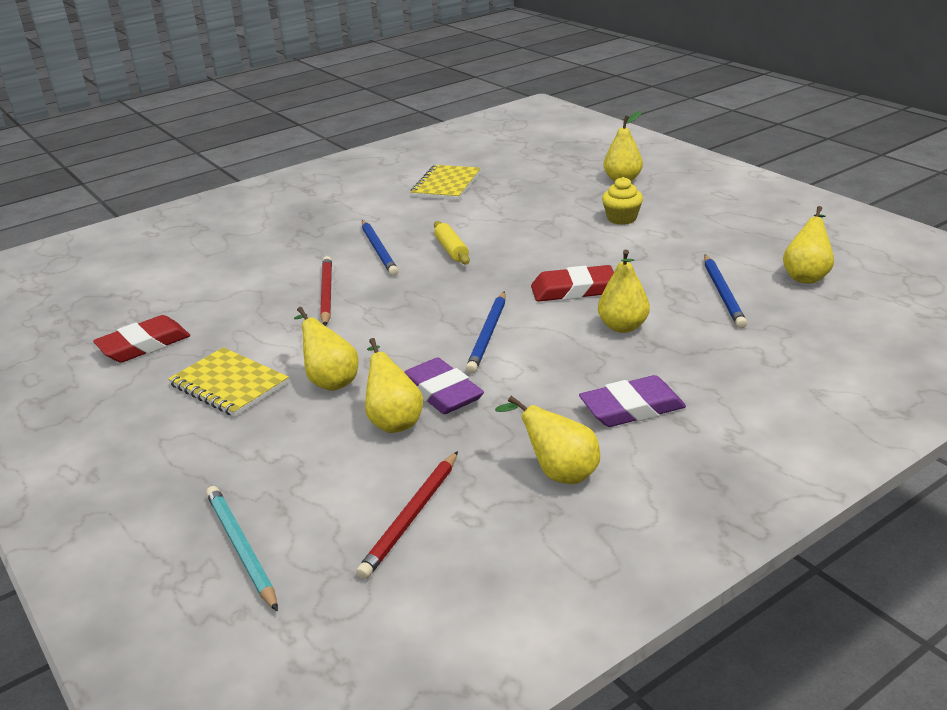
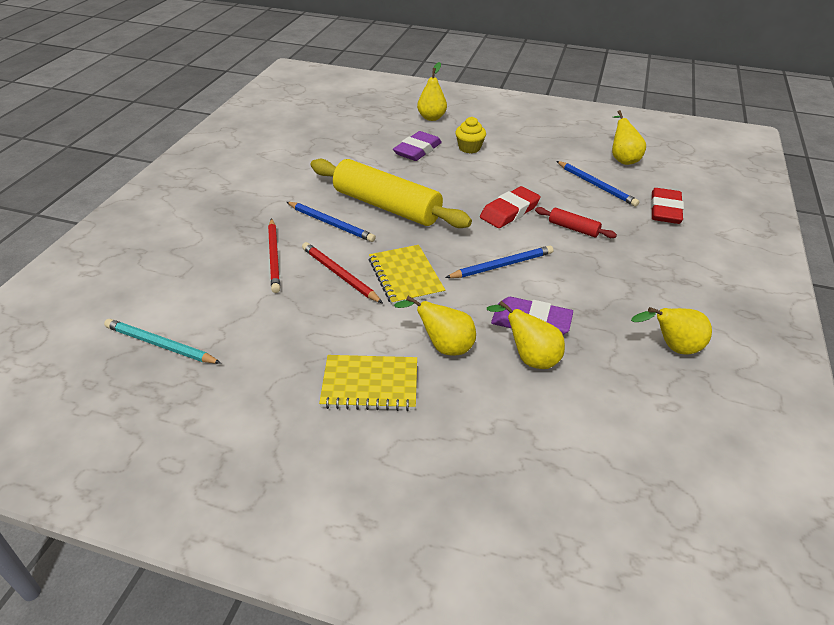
camera: 40 degrees left, 10 degrees up
(144, 345) = (242, 382): red eraser -> red eraser (665, 210)
(241, 549) = (568, 512): turquoise pencil -> turquoise pencil (160, 345)
(412, 517) = (637, 423): red pencil -> red pencil (274, 257)
(446, 185) = (309, 152): yellow notebook -> yellow notebook (405, 276)
(451, 250) = (386, 206): yellow rolling pin -> yellow rolling pin, size x2.31
(488, 334) = (501, 265): blue pencil -> blue pencil turned 90 degrees counterclockwise
(623, 327) = (573, 228): yellow pear -> red rolling pin
(632, 408) = (651, 284): purple eraser -> purple eraser (417, 150)

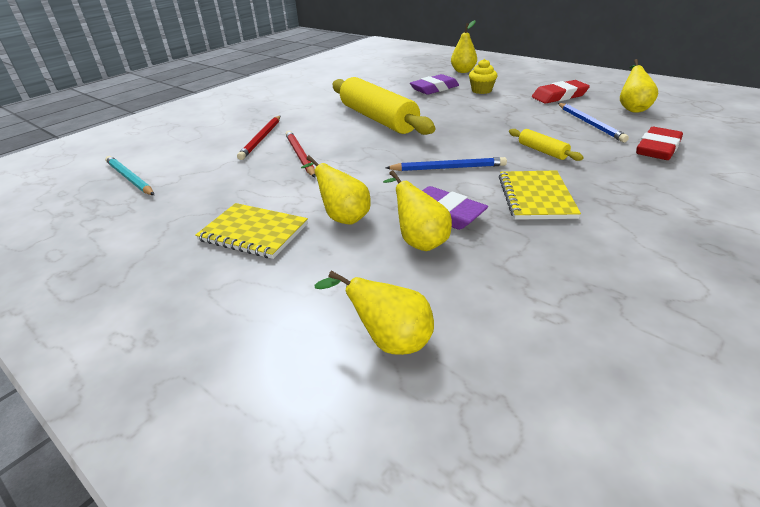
camera: 25 degrees right, 5 degrees down
(331, 223) = (323, 124): blue pencil -> none
(405, 276) = (353, 164): yellow notebook -> yellow notebook (535, 197)
(509, 211) = (486, 133): red eraser -> red eraser (559, 96)
(573, 228) = (542, 151): red rolling pin -> yellow rolling pin
(672, 347) = (592, 262): yellow pear -> yellow pear (389, 340)

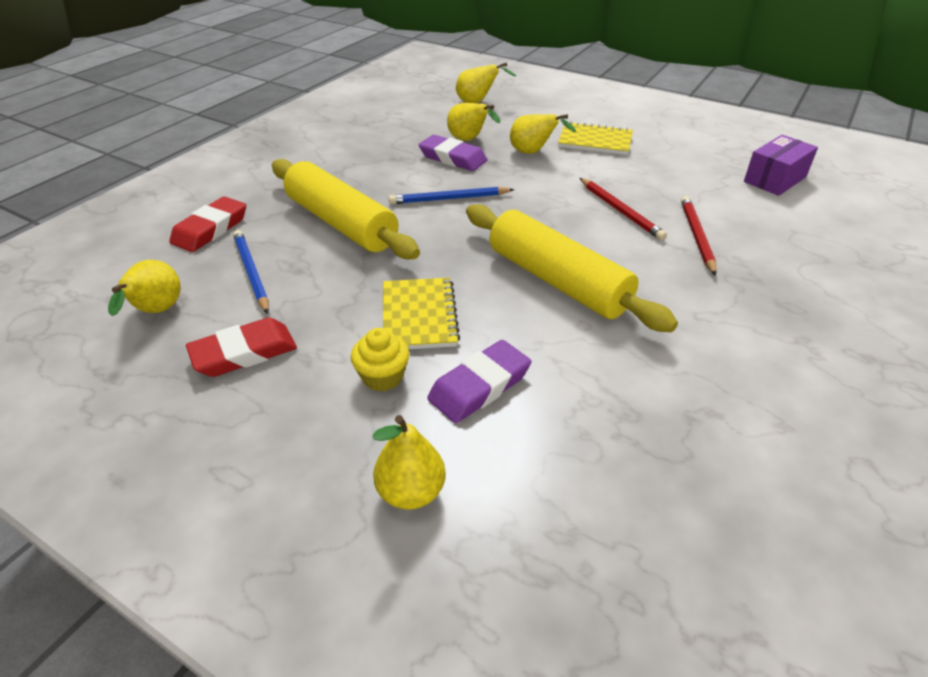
camera: 170 degrees right, 5 degrees up
(130, 178) = (774, 179): turquoise pencil -> purple box
(535, 197) = (373, 172): yellow notebook -> yellow notebook (419, 316)
(542, 151) = (341, 223): yellow rolling pin -> yellow rolling pin, size x2.31

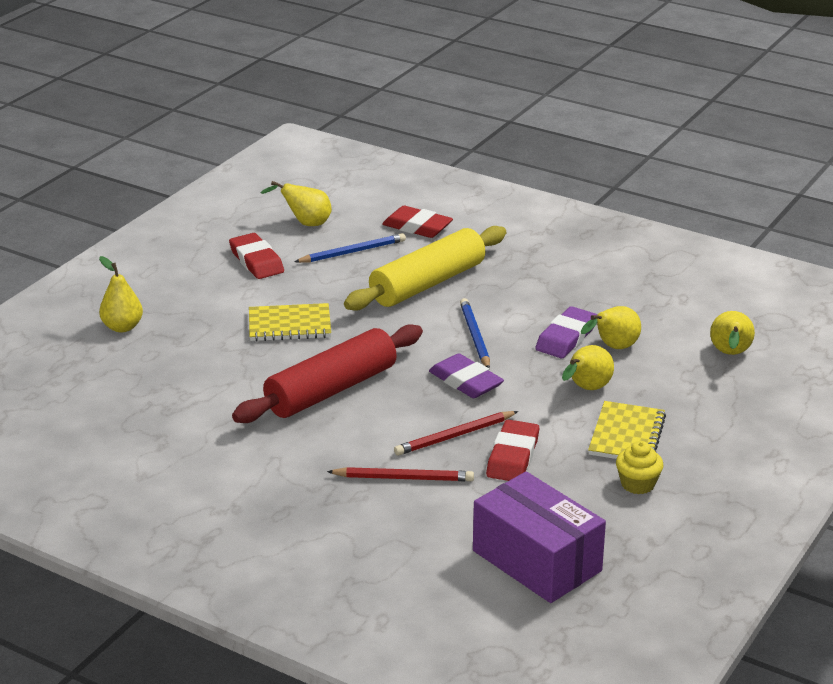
camera: 90 degrees right, 10 degrees down
(382, 377) = (223, 313): yellow cupcake -> yellow cupcake (637, 484)
(479, 386) = (207, 351): purple eraser -> purple eraser (466, 381)
(557, 281) = (331, 390): yellow rolling pin -> red rolling pin
(641, 185) = (512, 456): none -> red eraser
(774, 179) = (537, 560): purple box -> purple box, size x1.51

